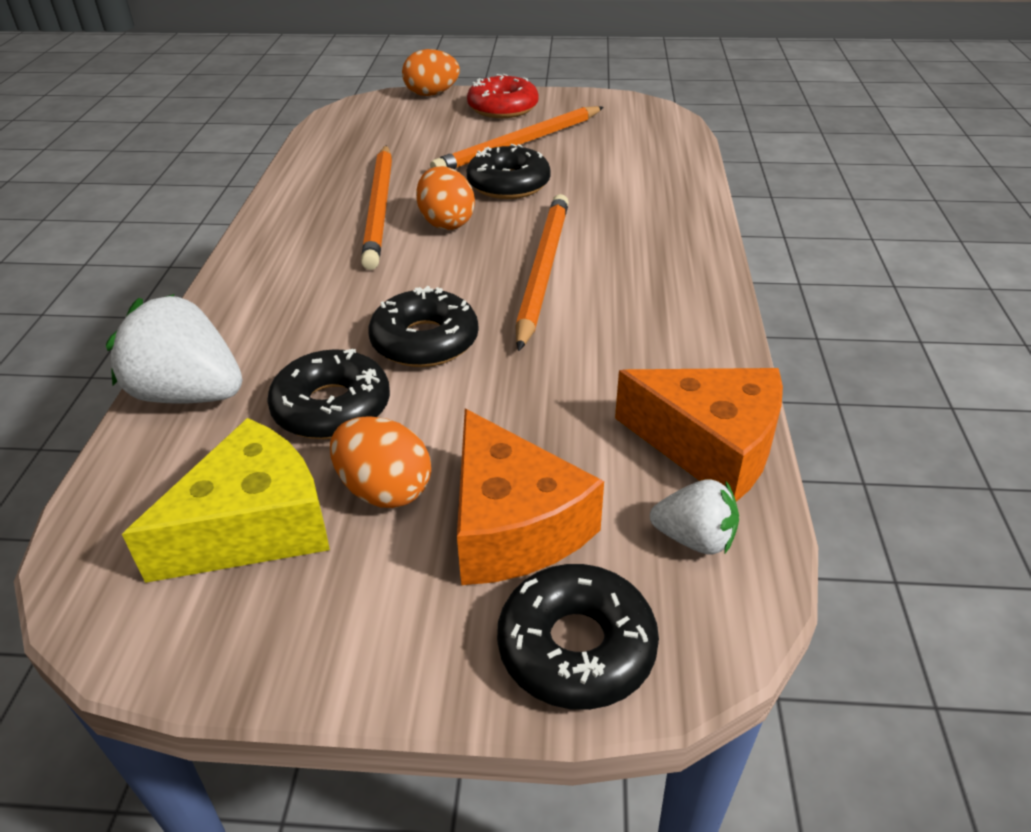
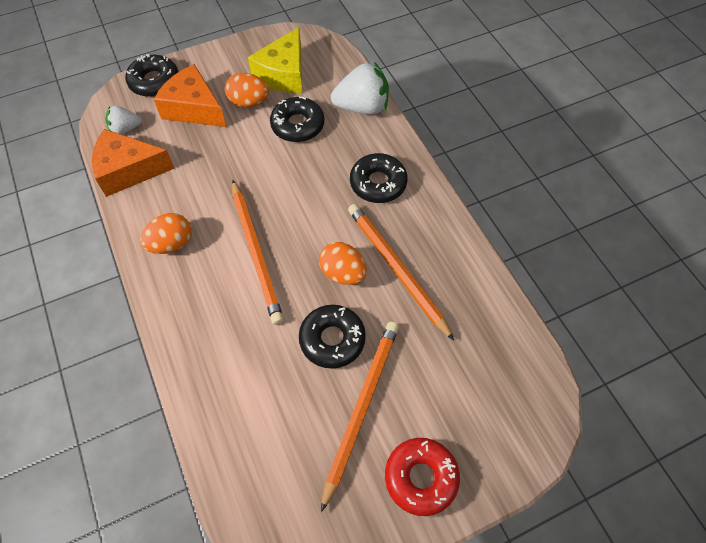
camera: 150 degrees right, 20 degrees up
(425, 341) = (285, 175): black donut -> black donut (378, 183)
(431, 94) = (507, 475): orange egg -> orange egg (171, 244)

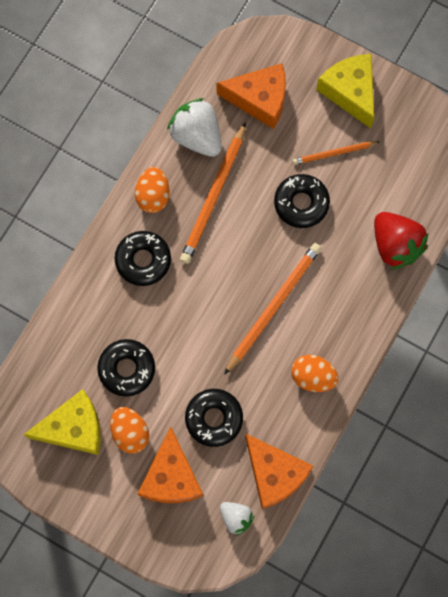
camera: 125 degrees left, 15 degrees up
(154, 82) = (166, 542): black donut -> black donut (214, 418)
(220, 399) = (395, 245): none -> red strawberry
(343, 273) = (244, 231): orange egg -> orange egg (153, 196)
(361, 408) = (334, 153): orange pencil -> orange pencil, size x0.57
(362, 107) = (67, 328): white strawberry -> white strawberry (197, 136)
(421, 477) = (350, 92): red donut -> yellow cheese
(472, 374) = (259, 99): none -> orange cheese

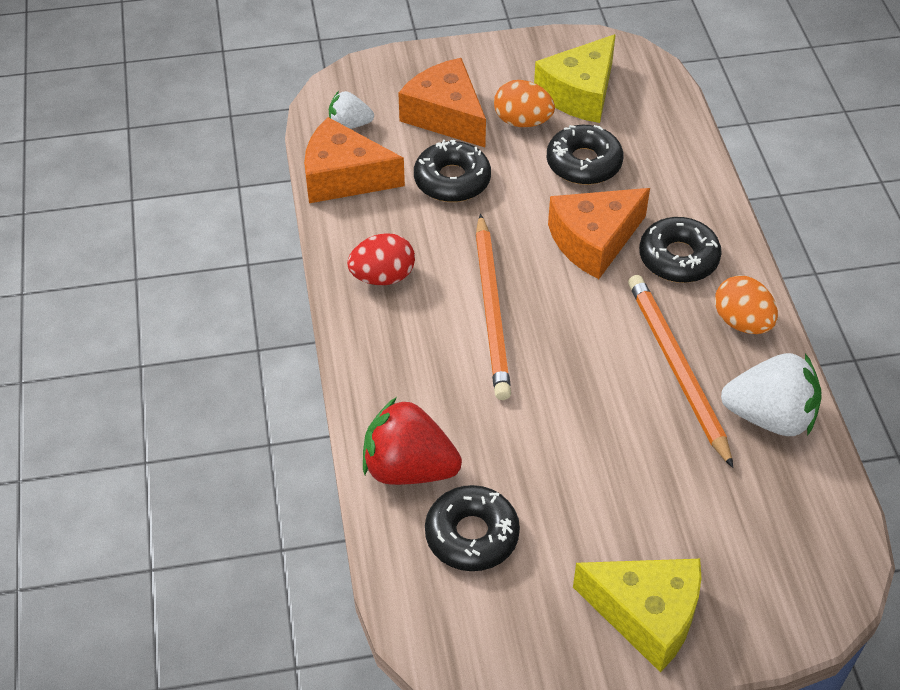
camera: 140 degrees right, 25 degrees down
(259, 99) = (748, 515): orange cheese -> orange cheese (594, 241)
(301, 203) = (569, 433): black donut -> black donut (472, 535)
(313, 377) = (382, 277): orange egg -> red egg
(334, 153) = (588, 519): orange pencil -> none

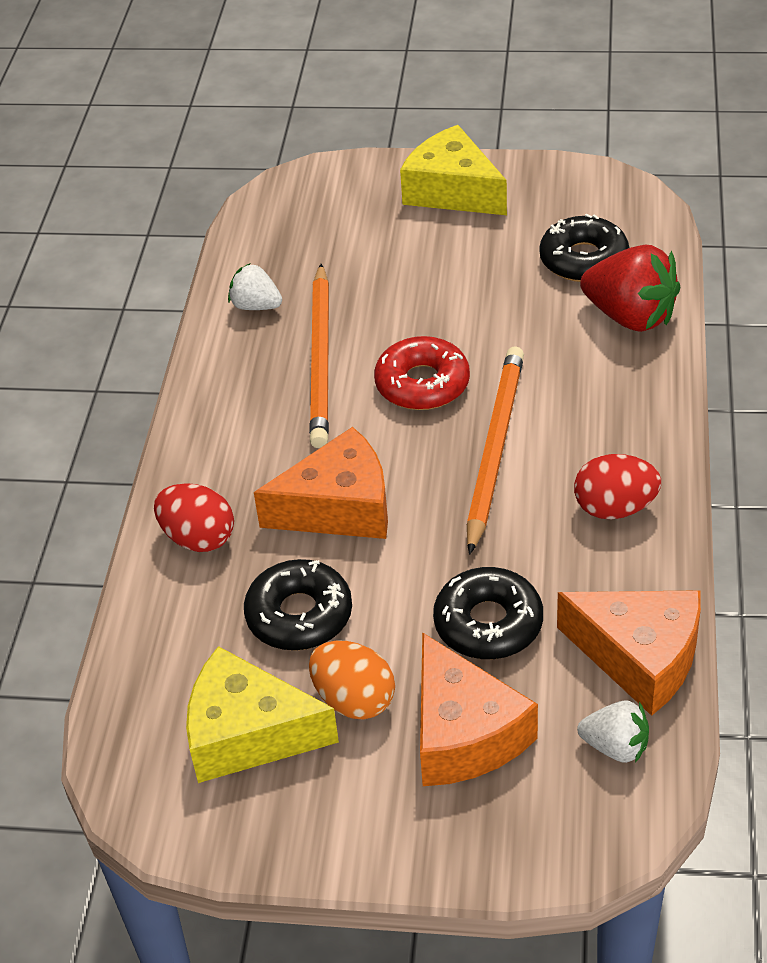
camera: 160 degrees left, 5 degrees down
(576, 360) = (422, 384): none -> red donut
(579, 93) = (248, 733): yellow cheese -> yellow cheese turned 135 degrees counterclockwise
(678, 258) = (251, 470): black donut -> none
(685, 201) = (198, 538): none -> red egg
(742, 322) = (225, 391): orange egg -> none
(770, 417) = (256, 306): white strawberry -> white strawberry, size x0.56

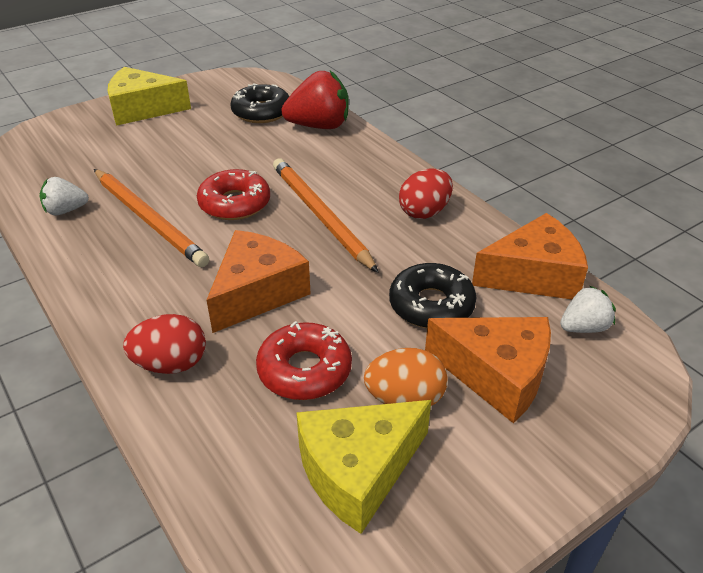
camera: 45 degrees left, 5 degrees down
(299, 615) = (304, 370): black donut -> red donut

